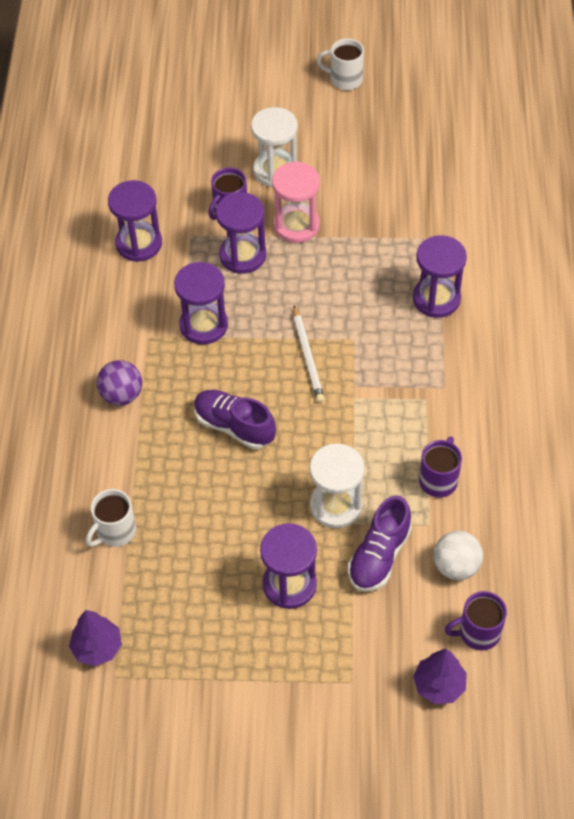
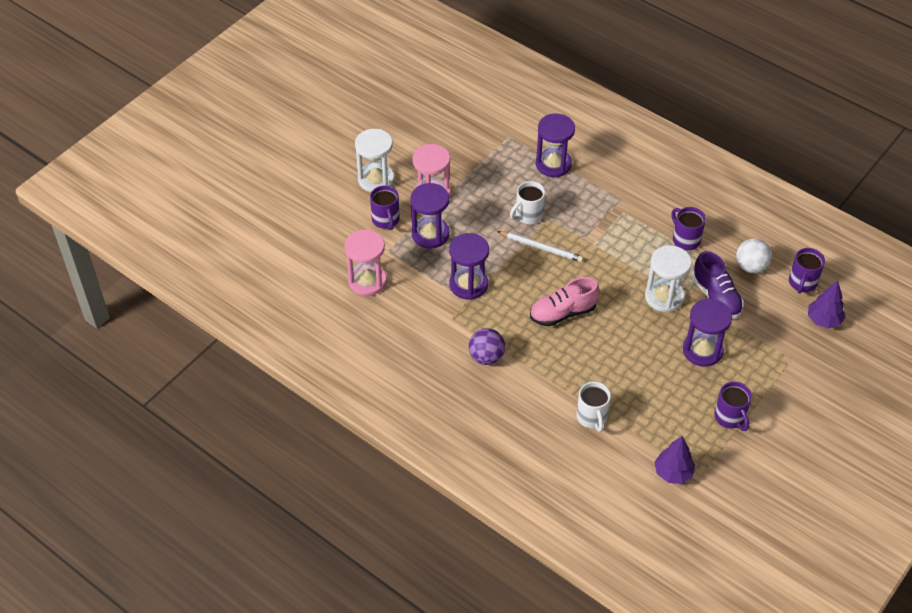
camera: 55 degrees left, 5 degrees down
(139, 243) = (367, 281): purple hourglass -> pink hourglass
(215, 663) = (730, 417): none -> purple mug
(234, 426) = (563, 313): purple shoe -> pink shoe
(345, 79) = (334, 104): white mug -> white mug (528, 215)

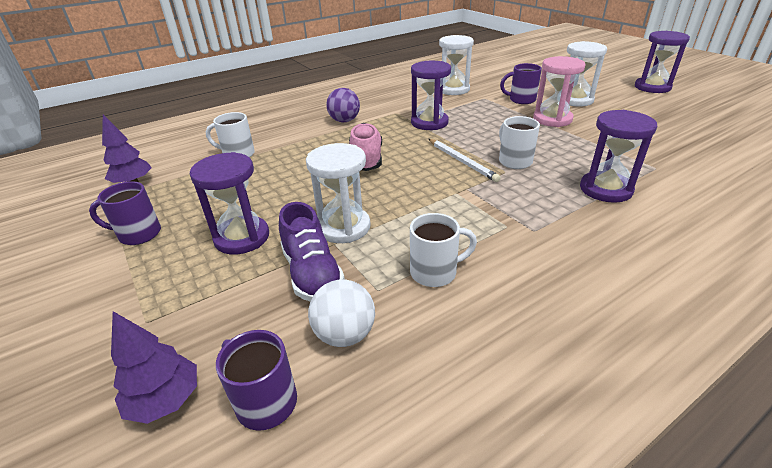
camera: 110 degrees right, 15 degrees down
(367, 281) = (453, 89): pink hourglass -> white hourglass
(430, 234) = (498, 114): purple hourglass -> purple hourglass (652, 87)
(541, 247) = (462, 161): white pencil -> white pencil turned 75 degrees counterclockwise
(685, 239) = (435, 272): purple mug -> white mug
(716, 297) = (312, 274): purple shoe -> purple shoe turned 105 degrees counterclockwise

